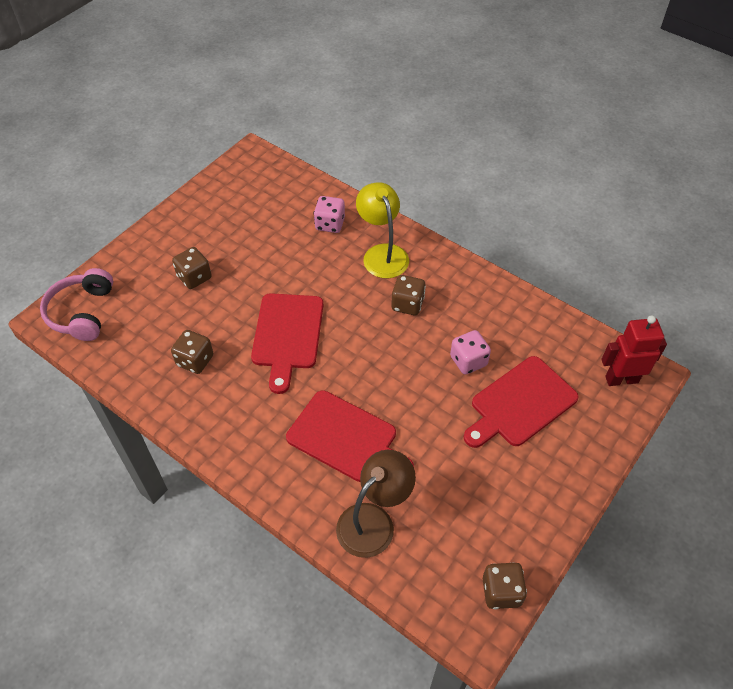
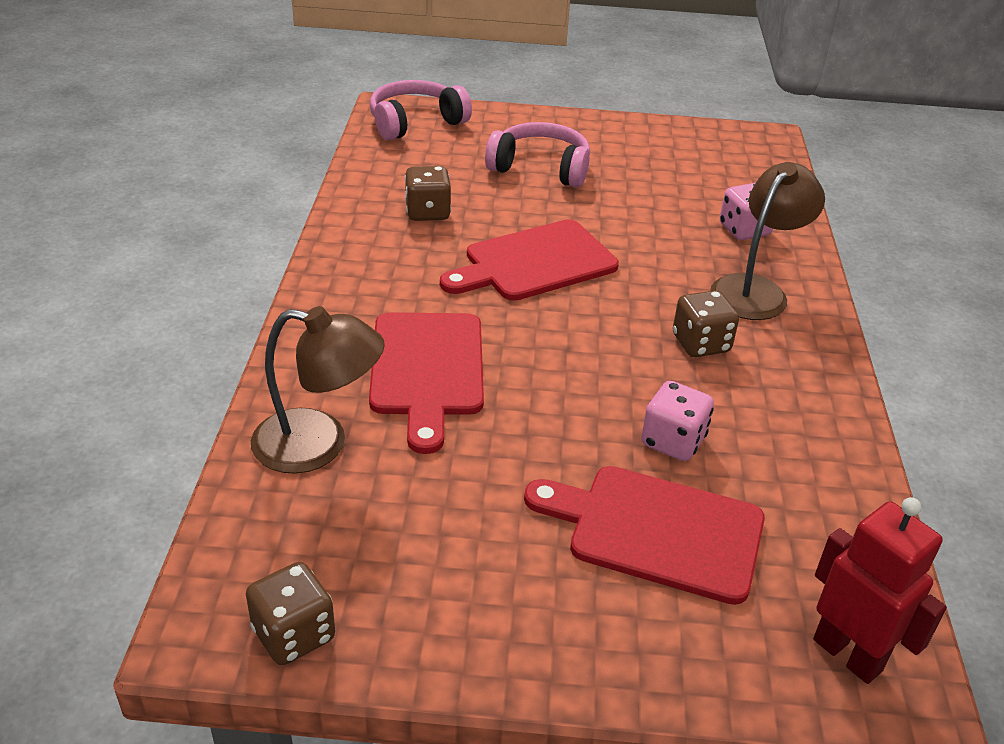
camera: 55 degrees right, 15 degrees down
(194, 277) = (540, 168): brown dice -> pink headphones
(382, 253) = (756, 290): yellow lamp -> brown lamp

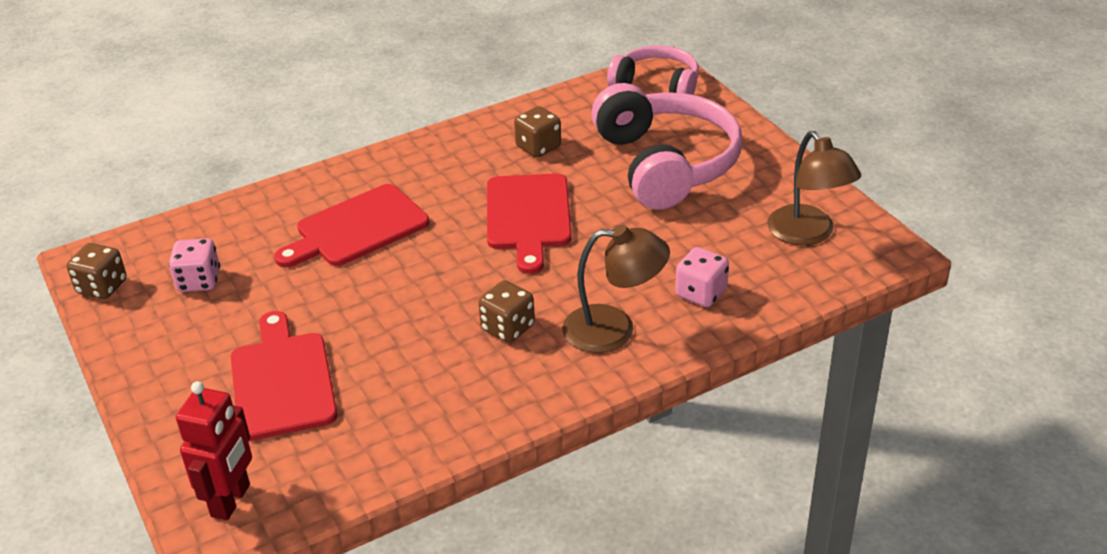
camera: 60 degrees right, 0 degrees up
(319, 444) = (251, 224): brown lamp -> brown lamp (808, 234)
(535, 262) = (528, 216): red cutting board -> red cutting board turned 120 degrees counterclockwise
(540, 168) = (665, 164): pink headphones -> pink headphones, size x1.62
(673, 441) = (379, 355): pink dice -> pink dice (199, 281)

